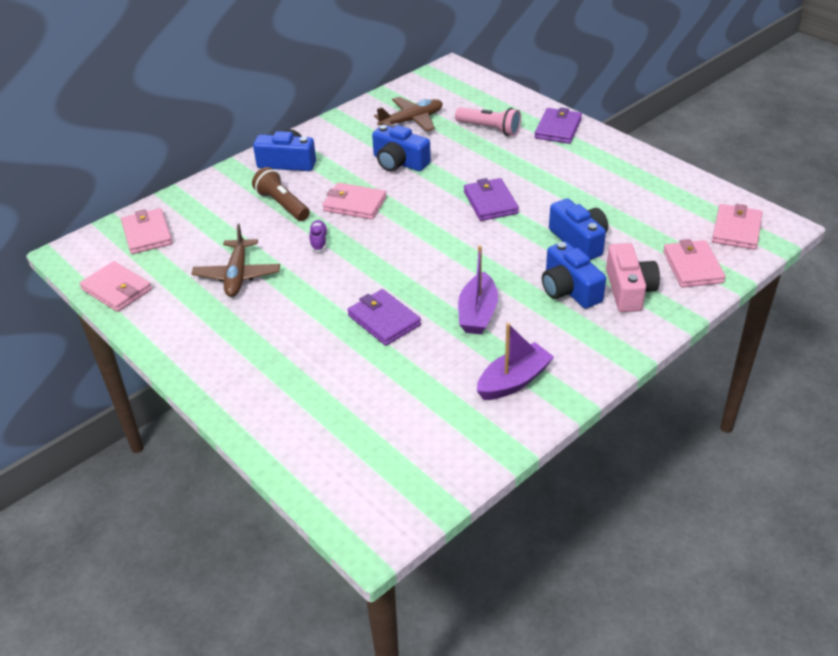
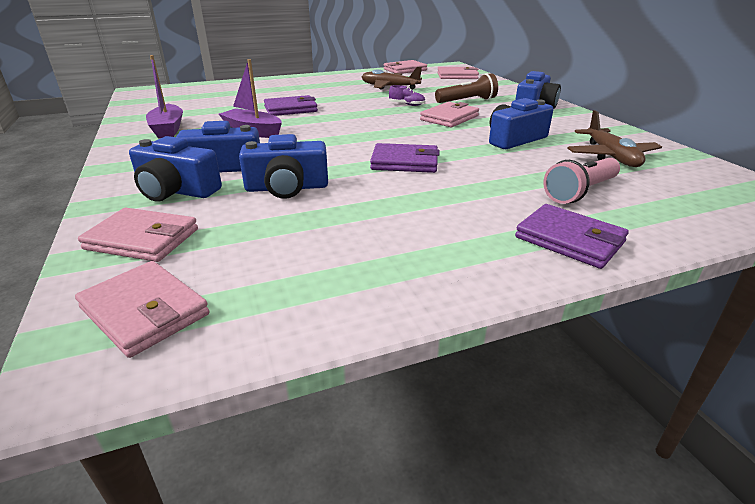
camera: 110 degrees right, 10 degrees down
(629, 290) = (176, 191): pink camera -> blue camera

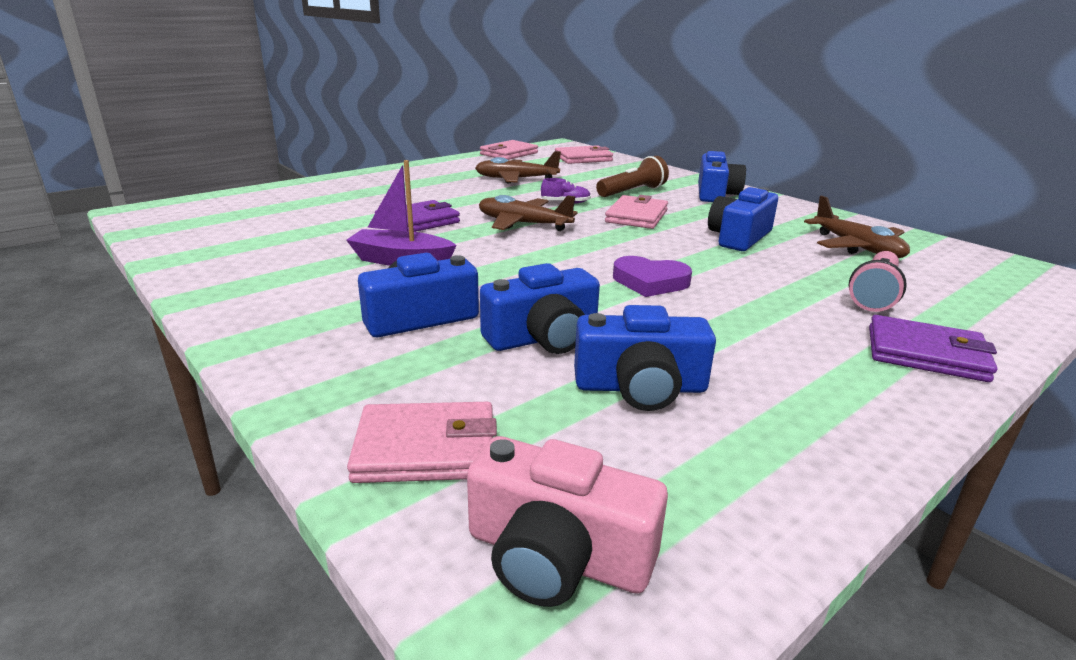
camera: 20 degrees left, 5 degrees down
(145, 311) = (557, 556): pink wallet -> pink camera
(168, 129) = (264, 270): purple boat -> none
(176, 191) = (390, 365): blue camera -> blue camera (640, 387)
(359, 116) = (523, 224): none -> brown plane
(404, 162) = (650, 282): purple wallet -> purple heart

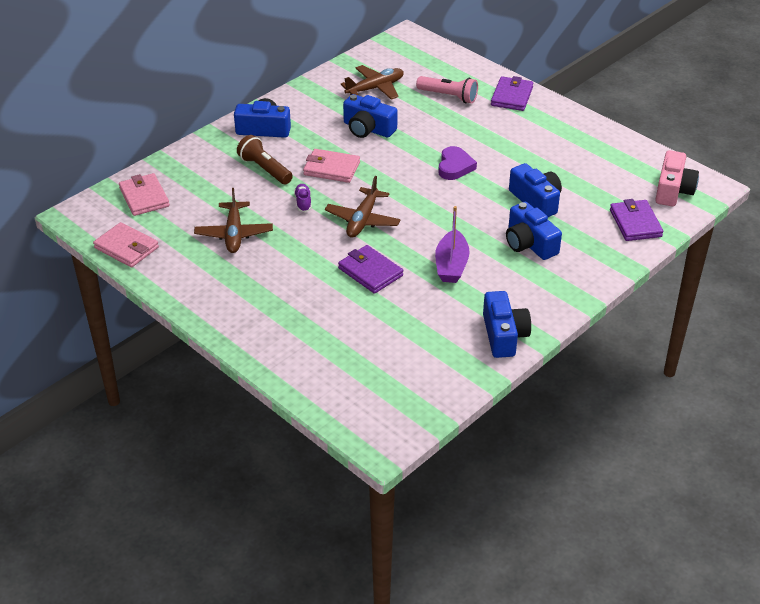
camera: 95 degrees left, 15 degrees up
(426, 448) = (635, 223): pink wallet -> purple wallet
(640, 387) = (570, 172): blue camera -> blue camera (504, 335)

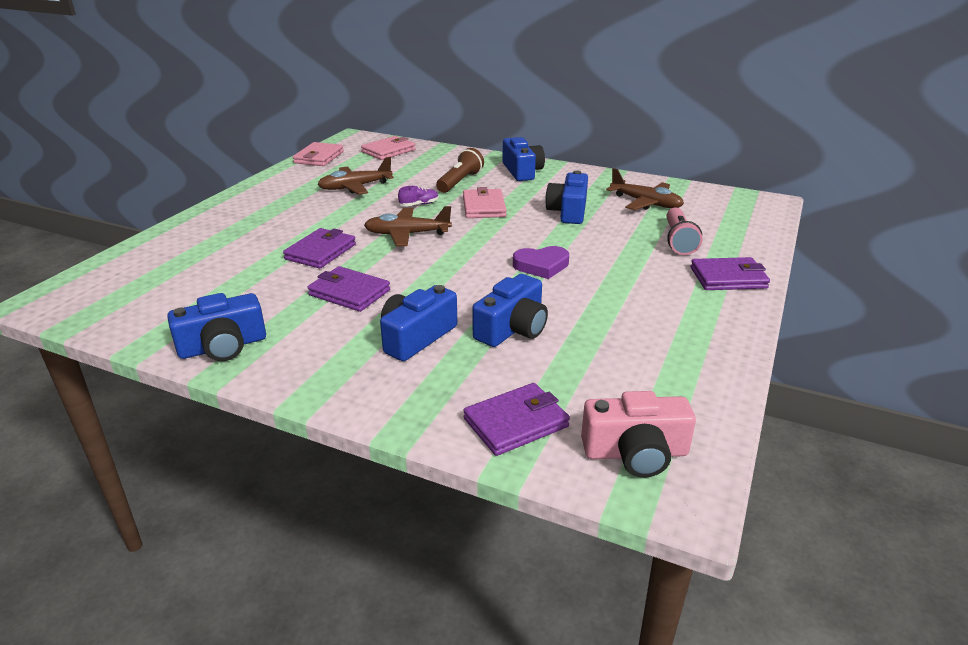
camera: 70 degrees right, 10 degrees down
(451, 265) = (349, 293): purple boat -> purple wallet

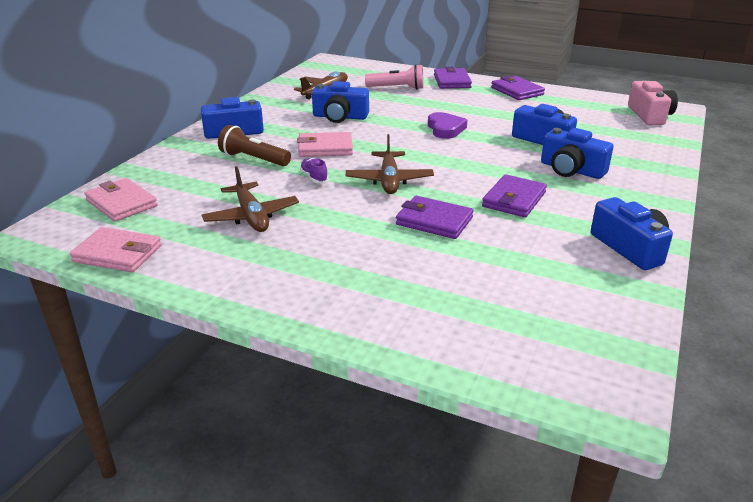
camera: 90 degrees left, 0 degrees up
(516, 423) = (646, 140): purple wallet -> purple wallet (517, 91)

